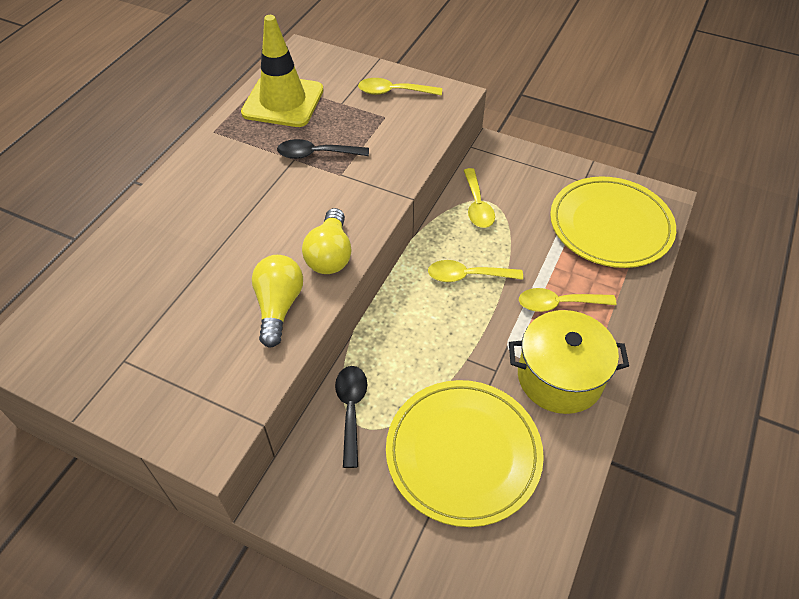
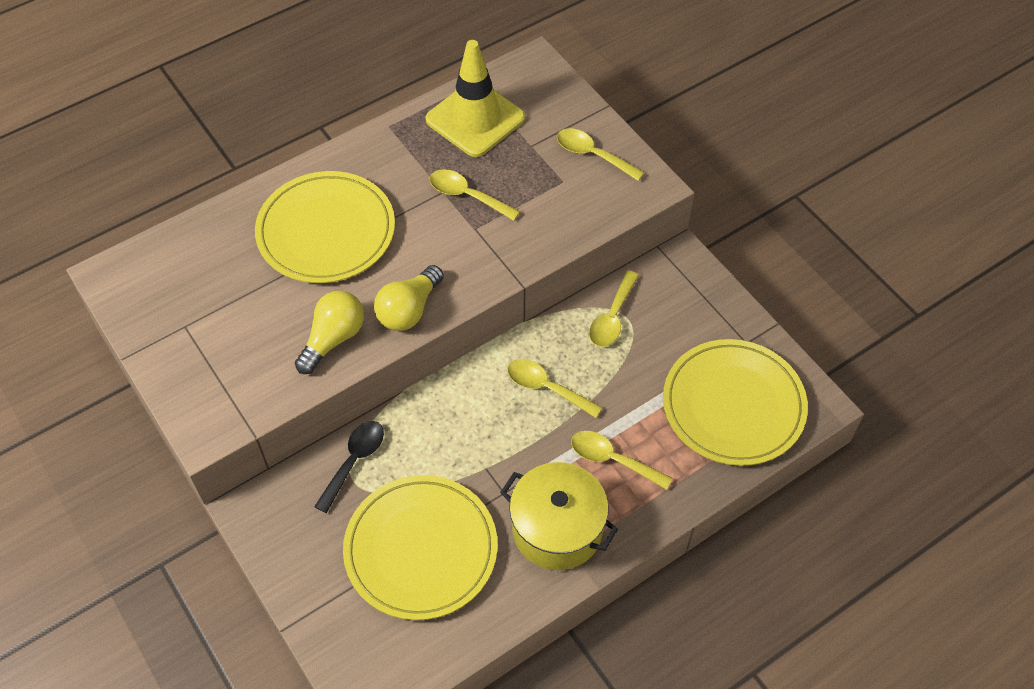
camera: 30 degrees right, 5 degrees up
(212, 226) = (326, 231): none -> yellow plate
(316, 154) = (467, 195): black spoon -> yellow spoon

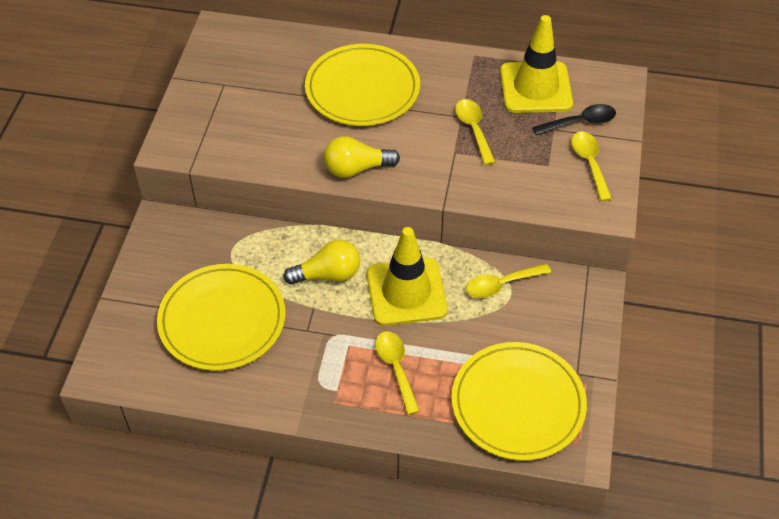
camera: 45 degrees right, 5 degrees down
(333, 338) = (294, 152): yellow light bulb -> yellow light bulb (328, 274)
(354, 461) = (244, 241): black spoon -> black spoon (580, 122)
(546, 388) = (406, 292): yellow spoon -> yellow traffic cone
(557, 529) = (312, 378): yellow pot -> none

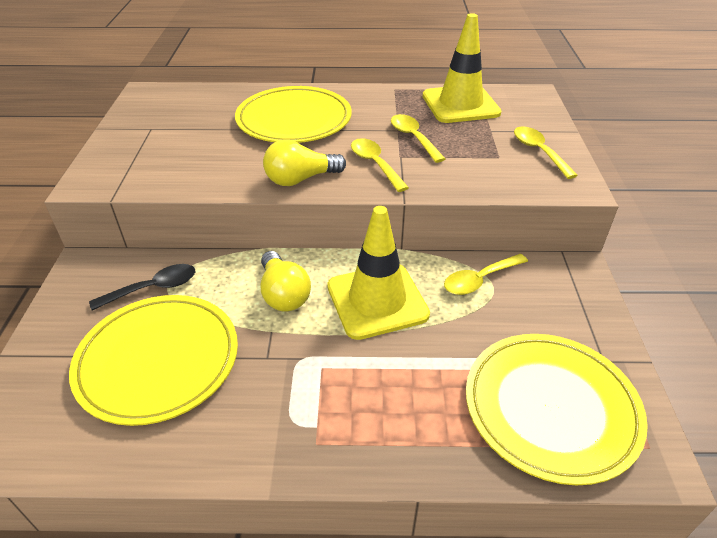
camera: 10 degrees left, 10 degrees down
(328, 274) = (283, 294): yellow light bulb -> yellow light bulb turned 90 degrees clockwise
(396, 368) = (386, 387): yellow spoon -> yellow spoon (375, 164)
(580, 122) = (514, 123): black spoon -> black spoon (153, 288)

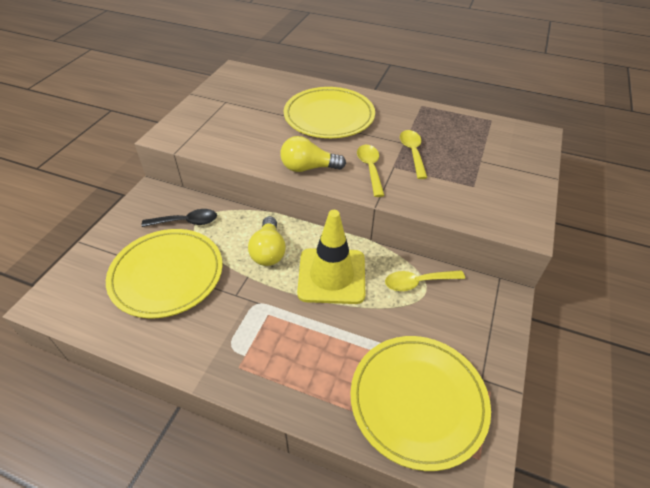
camera: 20 degrees right, 5 degrees up
(460, 104) = (468, 131): yellow traffic cone -> none
(538, 151) = (511, 189): yellow spoon -> none

